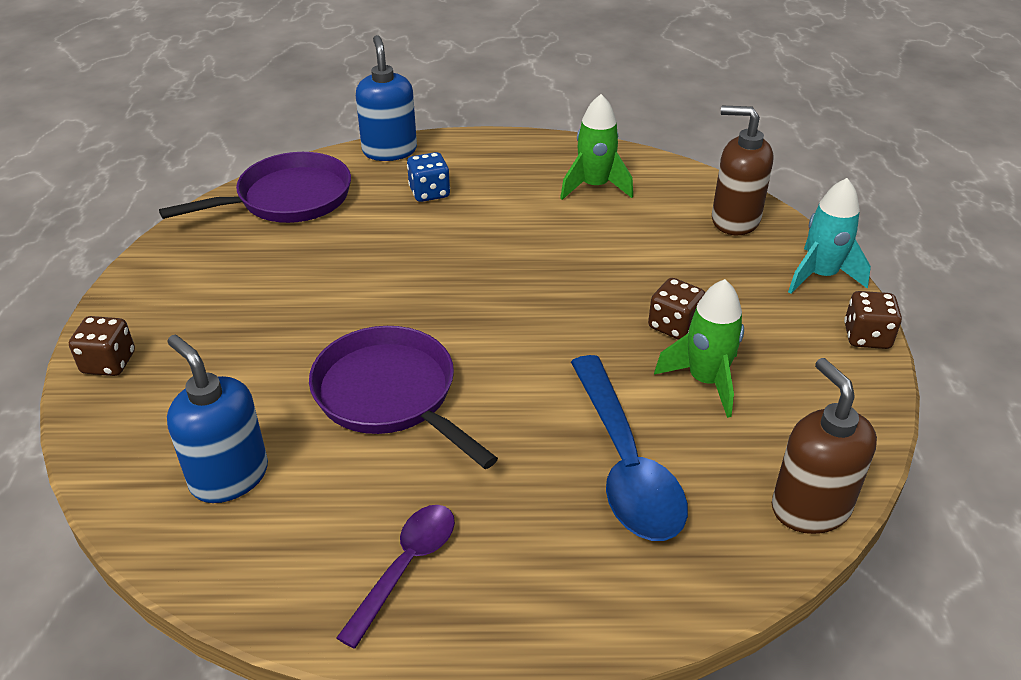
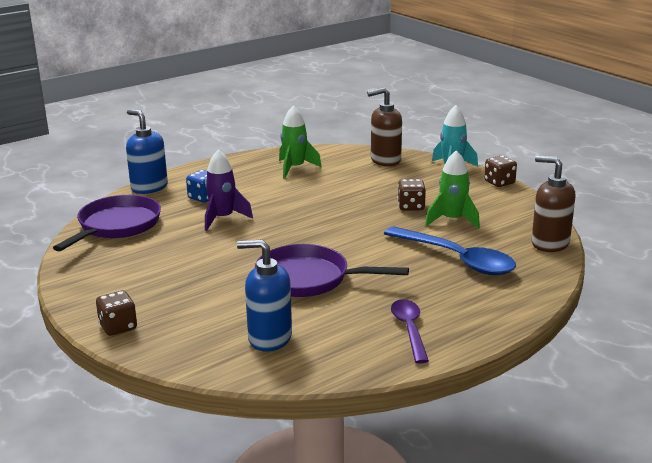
camera: 35 degrees left, 15 degrees down
(411, 238) = (223, 218): none -> purple rocket

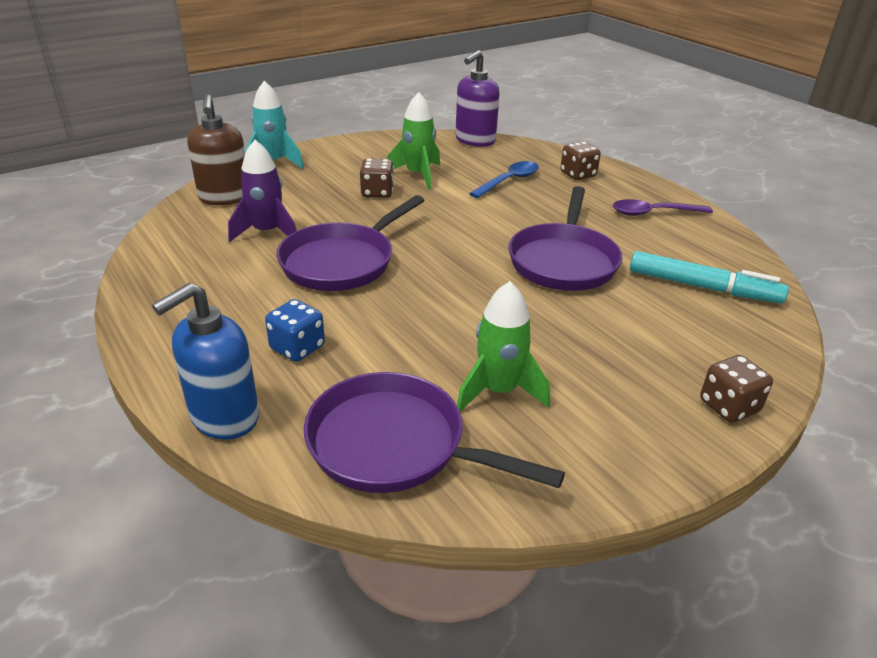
camera: 90 degrees left, 10 degrees up
(223, 218) = (385, 326): purple rocket -> purple rocket (267, 232)
(269, 338) = (702, 287): blue soap dispenser -> turquoise marker
(295, 168) = (215, 263): green rocket -> green rocket (499, 391)
(300, 202) = (342, 261): none -> purple pan
(456, 259) = (509, 181): blue spoon -> blue spoon, size x0.61
(499, 182) = (326, 145): brown dice -> brown dice (578, 174)
(549, 243) = (475, 140): brown soap dispenser -> purple soap dispenser

